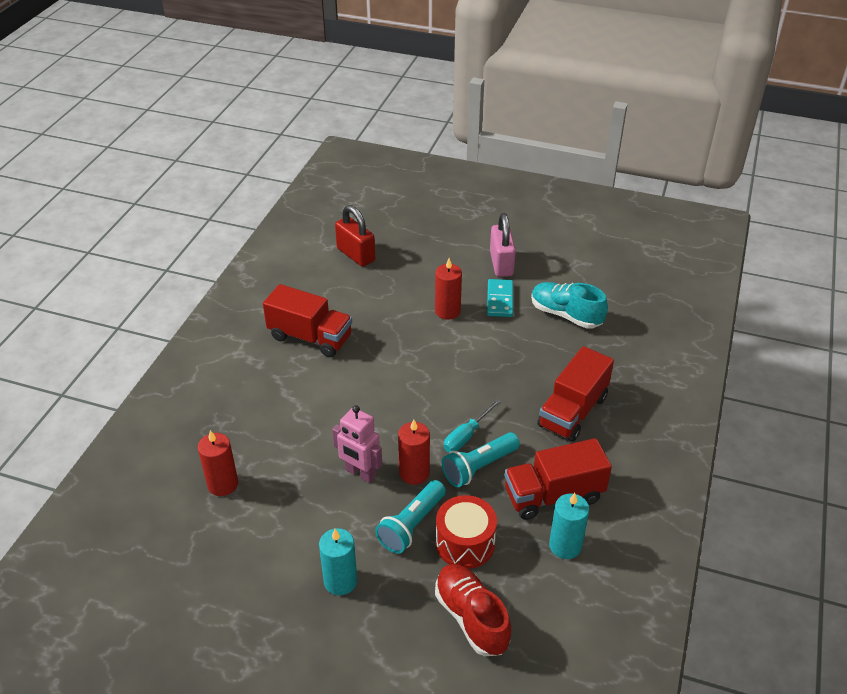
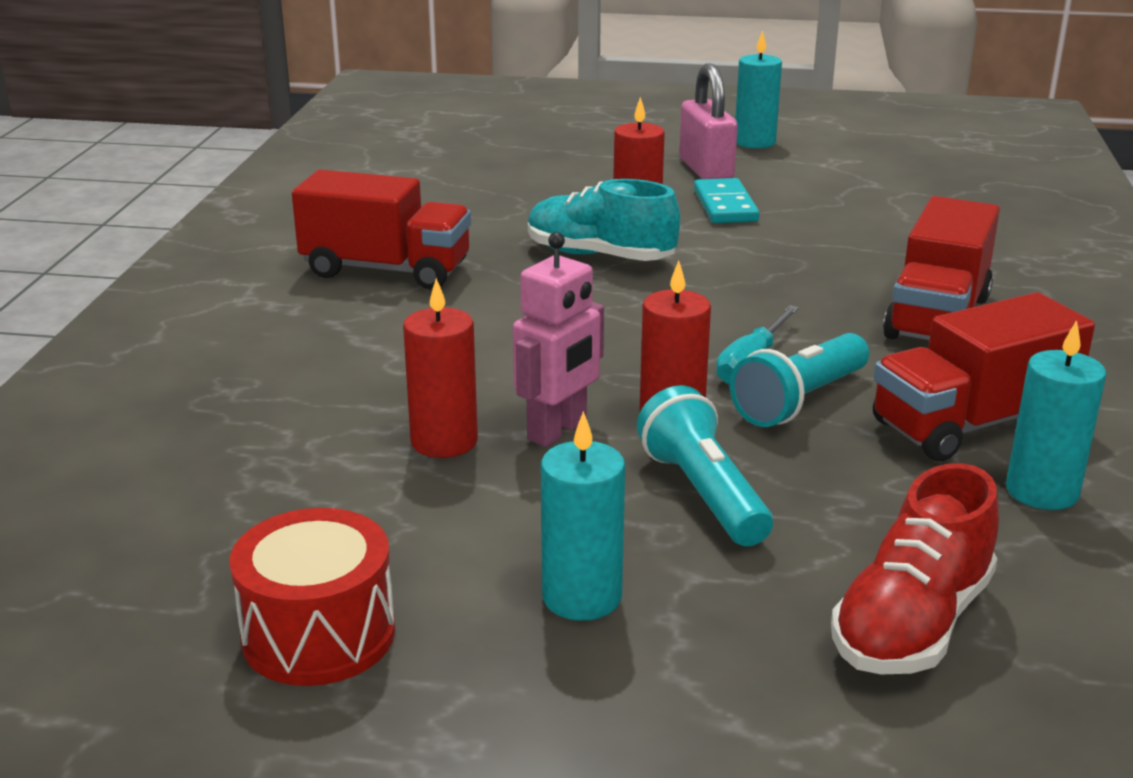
camera: 10 degrees left, 15 degrees down
(223, 484) = (258, 474): red candle -> red candle (444, 441)
(356, 255) = (439, 176): red padlock -> none
(360, 473) = (558, 431): pink robot -> pink robot turned 75 degrees counterclockwise
(412, 525) = (703, 493): turquoise flashlight -> turquoise flashlight turned 135 degrees clockwise
(465, 543) = (831, 509): red drum -> red drum (319, 634)
(471, 617) = (912, 623): red shoe -> red shoe turned 105 degrees counterclockwise
(538, 239) = (754, 142): none -> turquoise candle
(566, 315) = (852, 213): turquoise shoe -> turquoise shoe (600, 256)

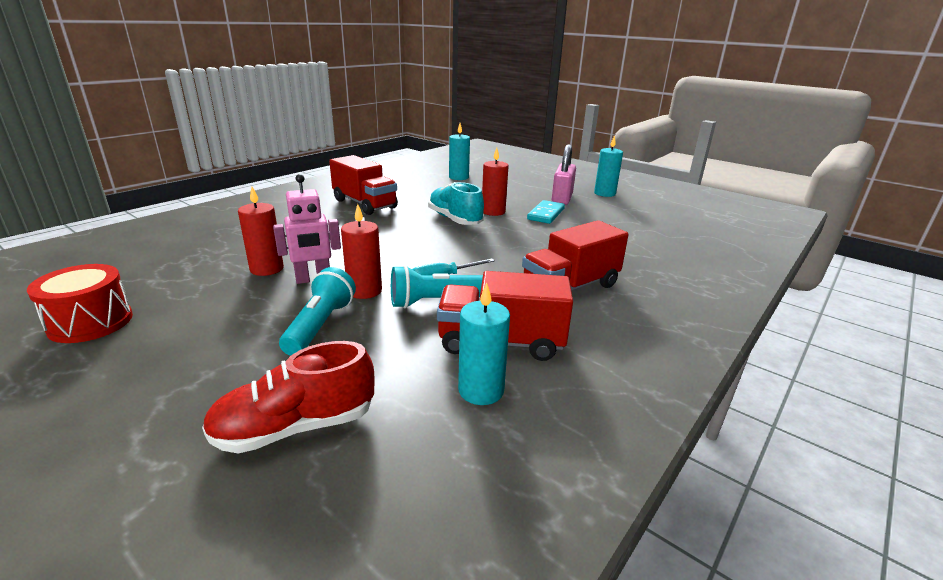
camera: 30 degrees right, 0 degrees up
(582, 597) = (194, 348): turquoise candle -> turquoise candle (458, 177)

